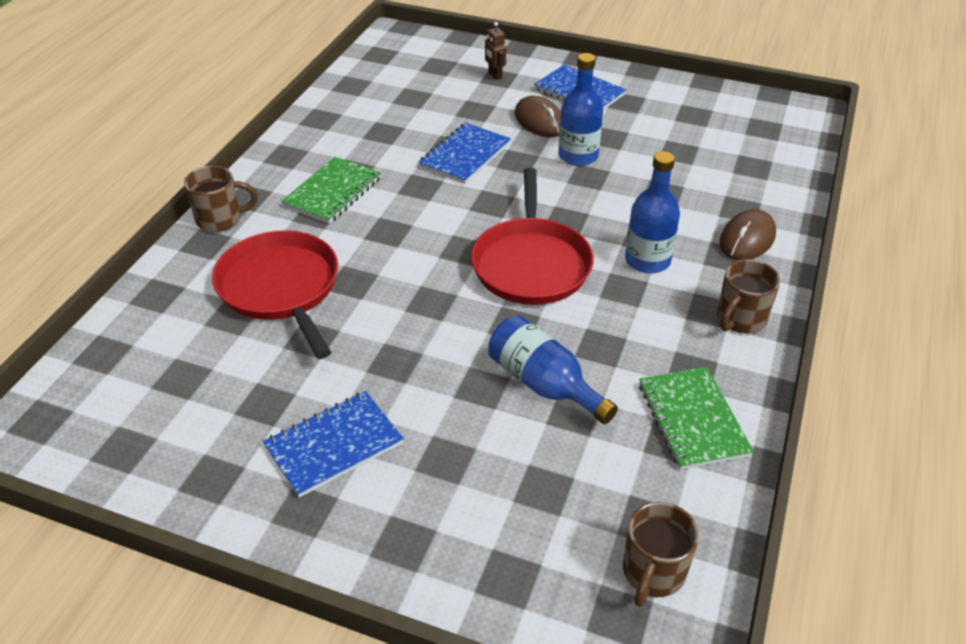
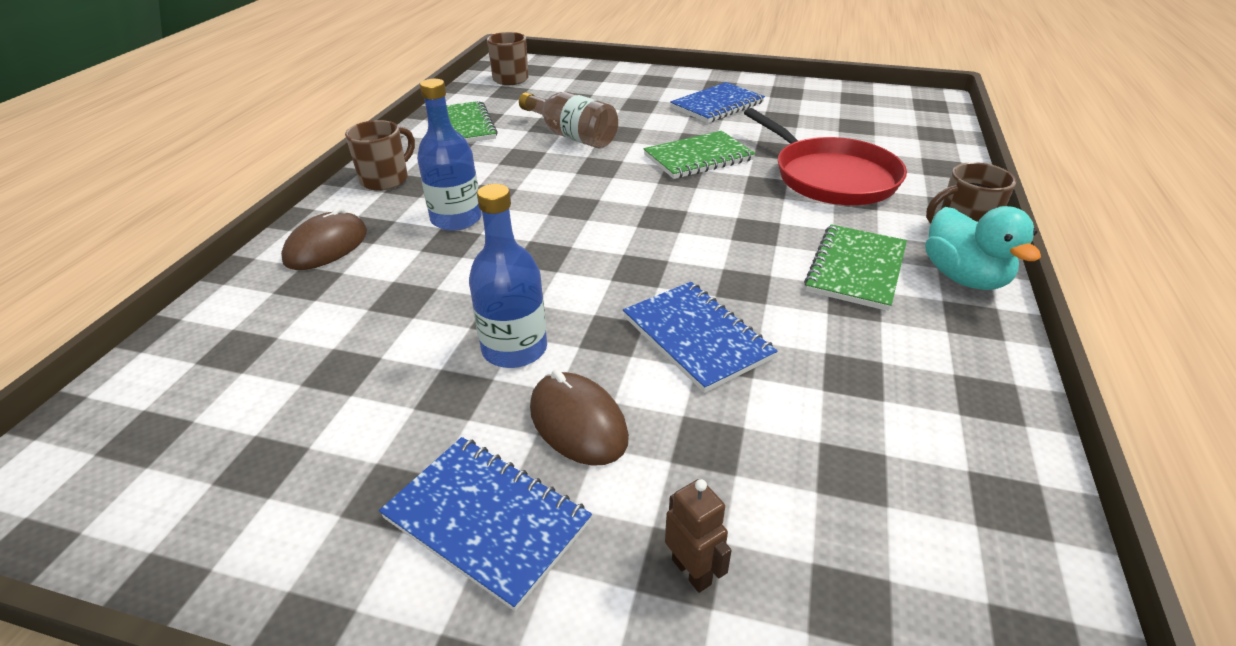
camera: 175 degrees right, 5 degrees down
(262, 181) = (964, 277): none -> turquoise duck
(402, 329) = (698, 157): none -> green notebook
(465, 155) = (696, 337): blue notebook -> blue notebook turned 60 degrees counterclockwise
(531, 263) = (585, 209): red pan -> none
(544, 384) = (572, 136): blue bottle -> brown bottle

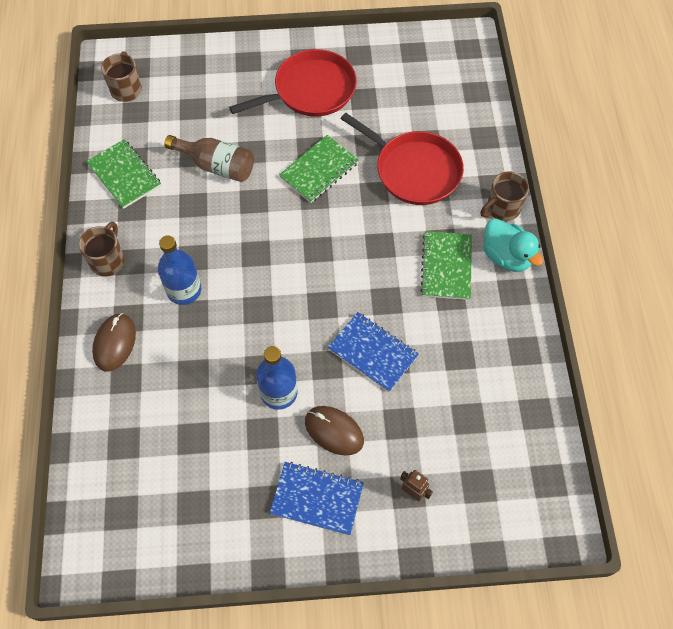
camera: 20 degrees left, 25 degrees up
(717, 105) = (310, 90): blue notebook -> red pan

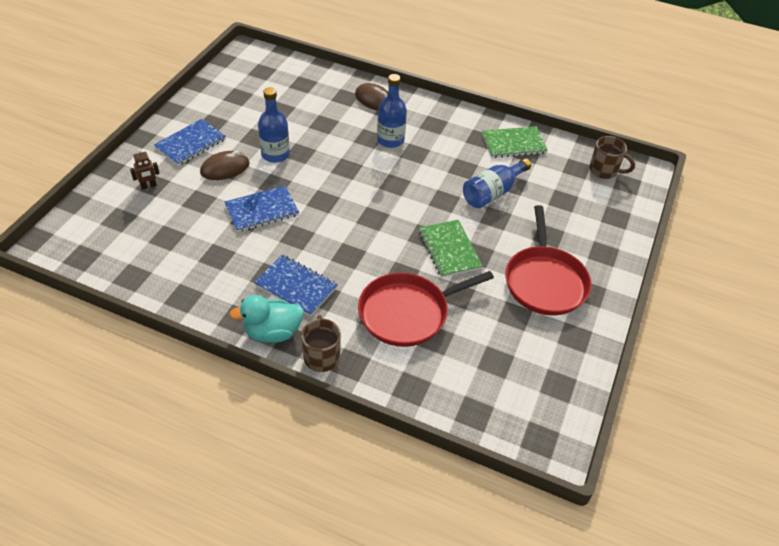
camera: 115 degrees right, 15 degrees down
(108, 260) = (441, 115): brown mug -> none
(217, 166) = (492, 193): brown bottle -> blue bottle
(446, 266) = (296, 286): green notebook -> blue notebook

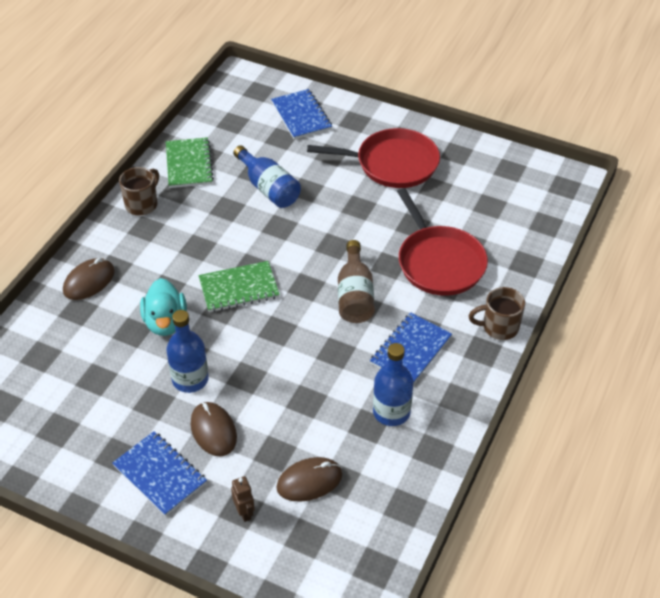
camera: 85 degrees left, 0 degrees up
(168, 220) = (309, 481): none -> brown mouse
(262, 210) = (293, 387): blue notebook -> blue notebook (301, 116)
(272, 332) = (474, 367): turquoise duck -> turquoise duck (165, 322)
(362, 250) = (355, 295): none -> brown bottle
(390, 140) = (172, 268): blue bottle -> blue bottle (391, 412)
(449, 250) = (353, 227): green notebook -> green notebook (239, 288)
(604, 171) = (238, 103): brown mug -> brown mug (142, 204)

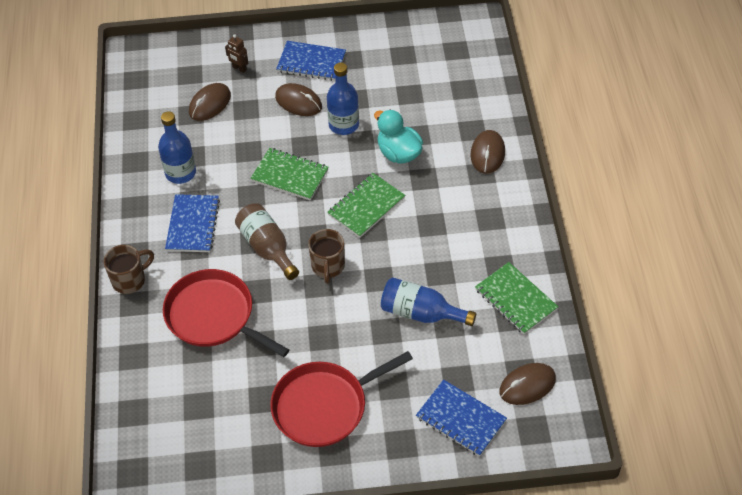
camera: 150 degrees right, 5 degrees up
(142, 204) = (515, 238): brown mug -> brown mug (328, 266)
(237, 114) = (527, 385): none -> brown mouse
(285, 353) = (290, 175): none -> green notebook

